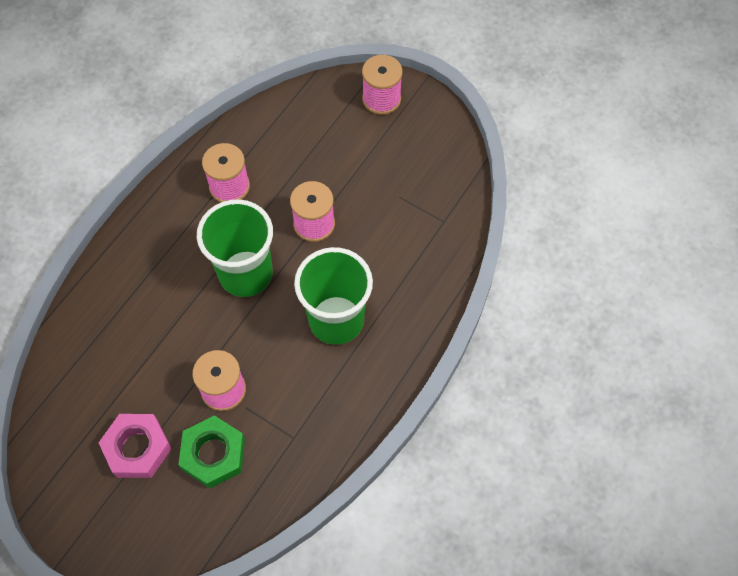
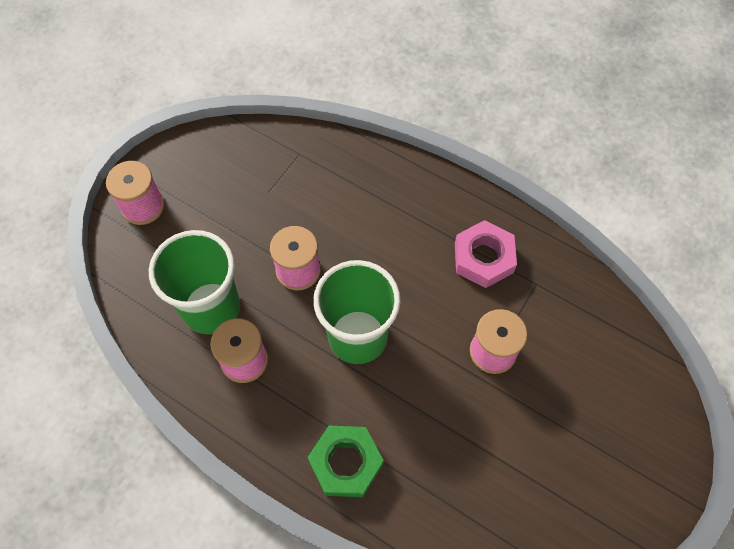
camera: 90 degrees left, 0 degrees up
(137, 448) = (565, 435): pink nut -> pink nut (483, 258)
(213, 454) = (562, 357): green nut -> green nut (346, 463)
(336, 320) = (410, 247): green cup -> green cup (211, 308)

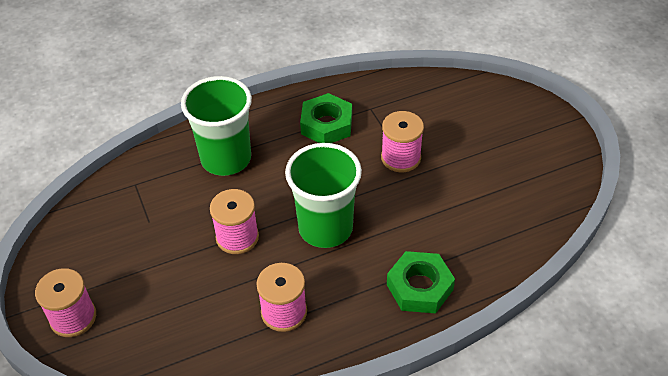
camera: 55 degrees left, 15 degrees down
(211, 308) = (218, 313): green cup -> green cup (226, 159)
(483, 258) = (326, 124): pink nut -> green nut

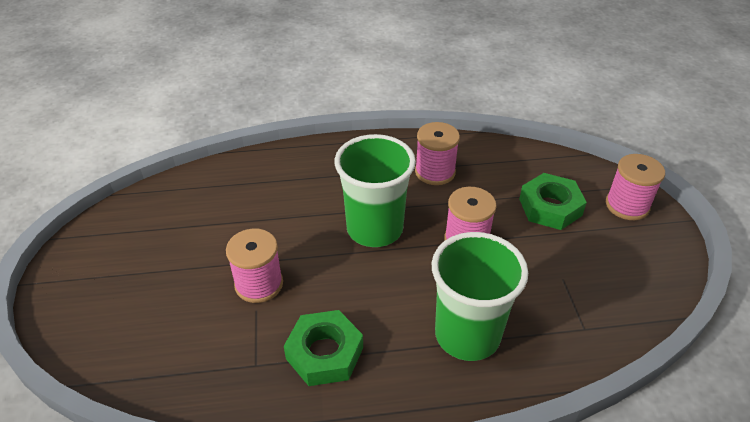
camera: 165 degrees left, 5 degrees down
(419, 287) = (313, 165): green nut -> green nut (550, 207)

